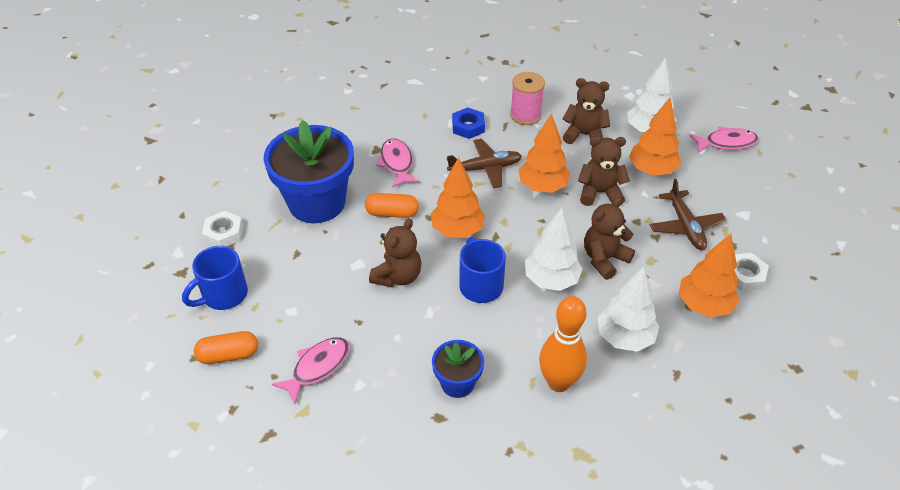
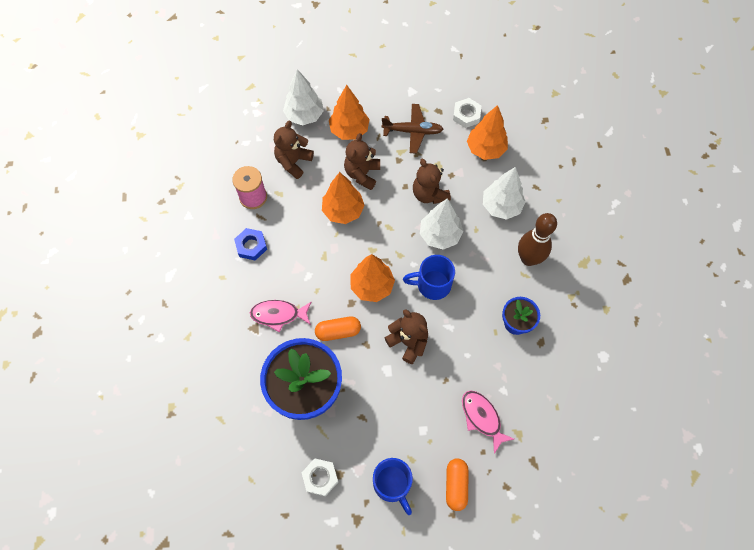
camera: 75 degrees left, 20 degrees up
(392, 213) = (338, 331): orange capsule -> orange capsule turned 60 degrees clockwise
(485, 168) = (308, 246): brown plane -> none
(558, 382) = (528, 259): orange bowling pin -> brown bowling pin
(726, 143) = (336, 70): pink fish -> none

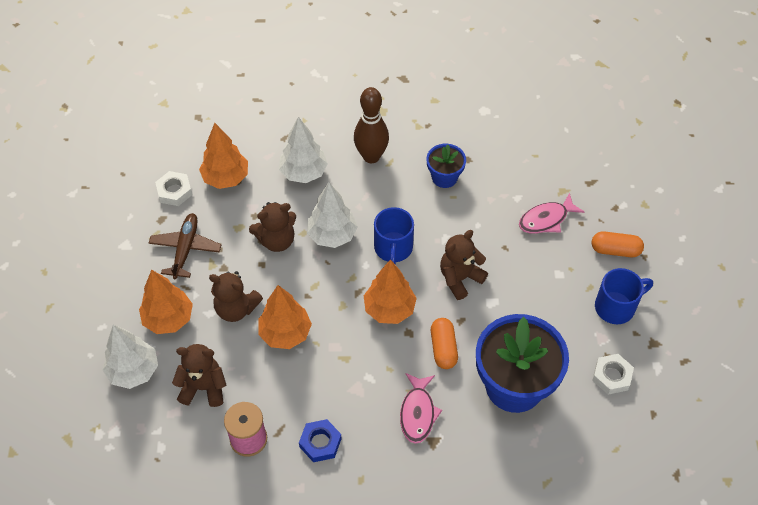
camera: 85 degrees left, 10 degrees down
(293, 162) = (203, 387): brown teddy bear -> brown teddy bear turned 150 degrees clockwise

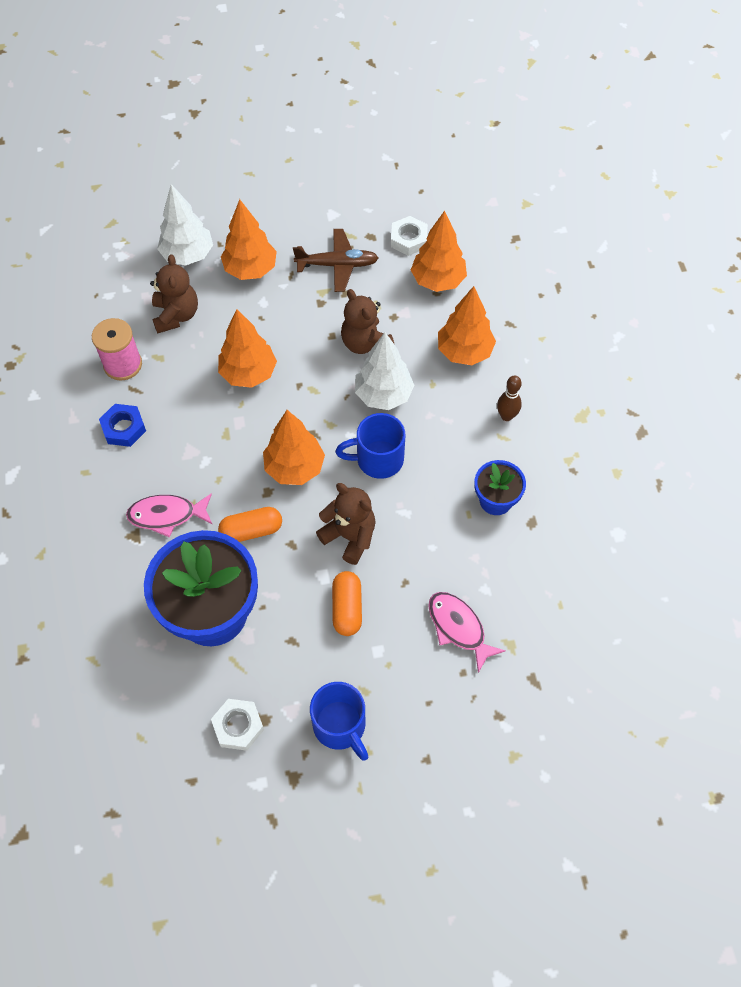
camera: 80 degrees right, 5 degrees up
(236, 309) = (272, 324): brown teddy bear -> none
(304, 172) = (464, 352): white tree -> orange tree
(371, 156) = (506, 416): brown bowling pin -> brown bowling pin, size x0.55
(615, 250) = (428, 720): orange capsule -> orange capsule (347, 608)

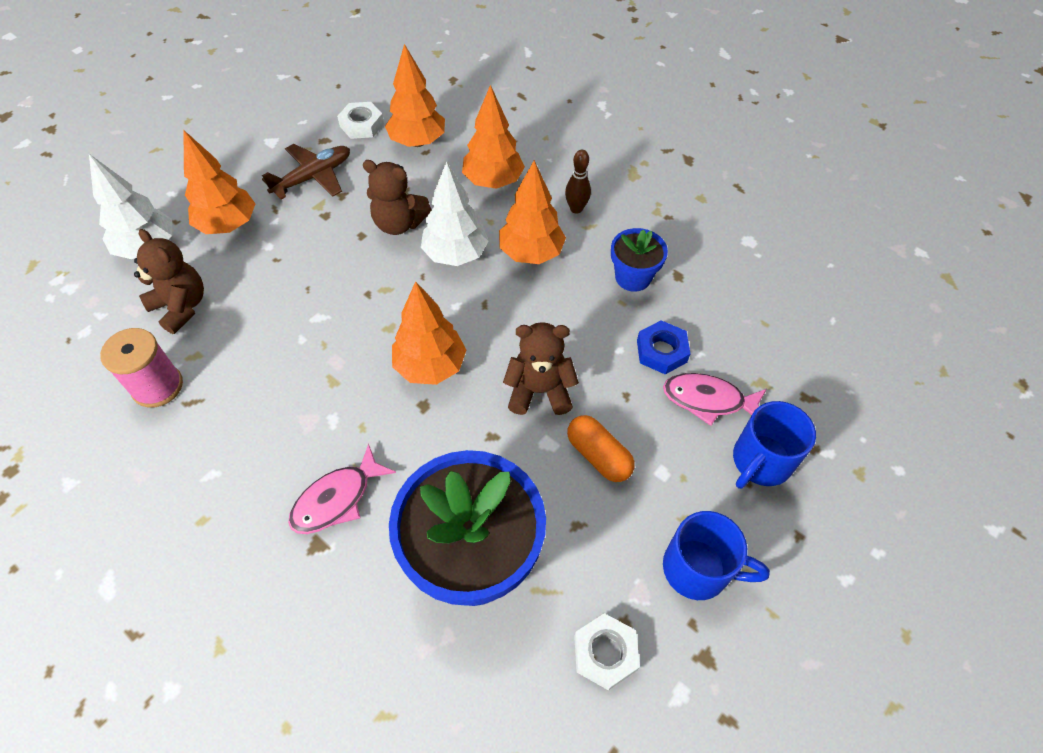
camera: 40 degrees left, 5 degrees down
(124, 428) = (211, 446): blue nut -> blue nut (661, 351)
(248, 373) = (307, 313): orange tree -> orange tree (531, 253)
(251, 530) = (440, 451): orange capsule -> none
(378, 459) = (501, 309): blue mug -> blue mug (760, 462)

